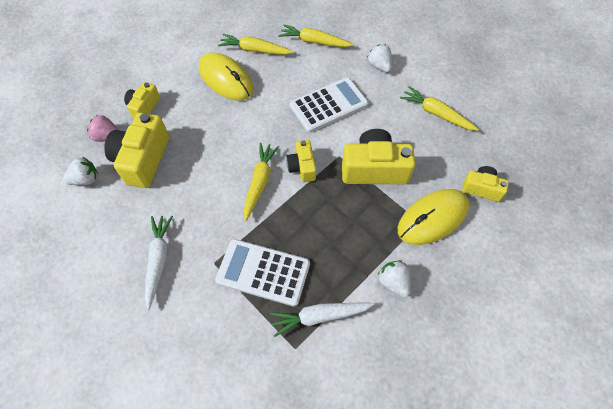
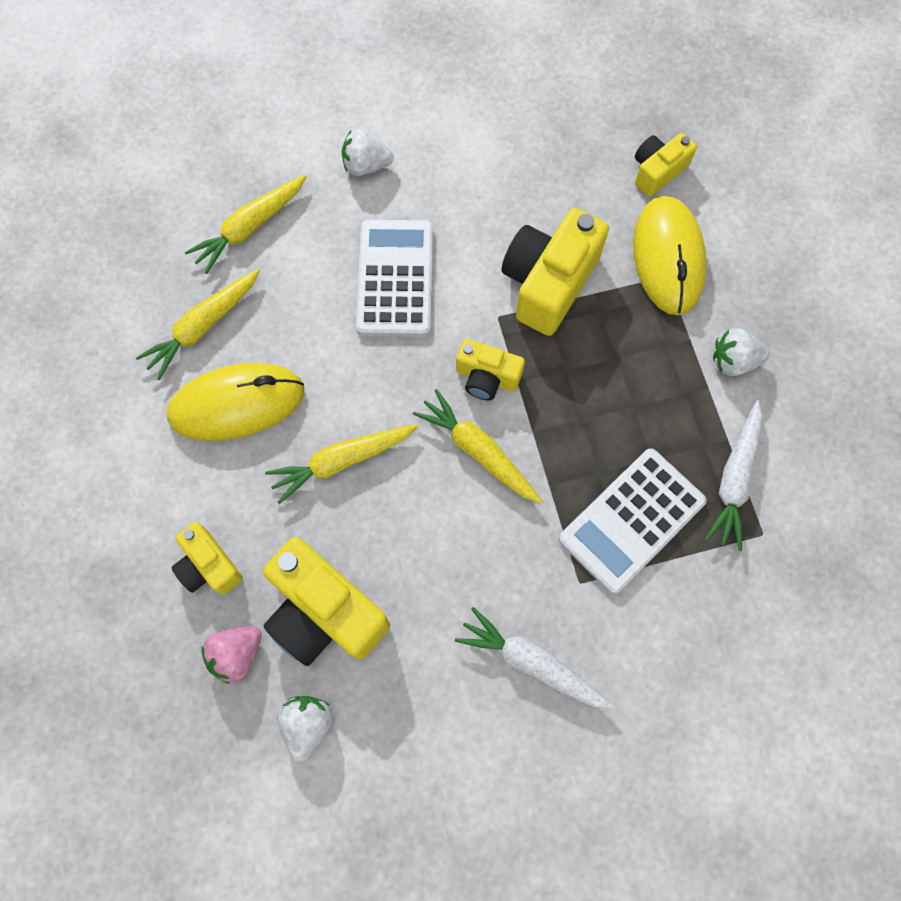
camera: 60 degrees left, 10 degrees up
(436, 113) = (504, 146): yellow carrot -> yellow carrot (342, 461)

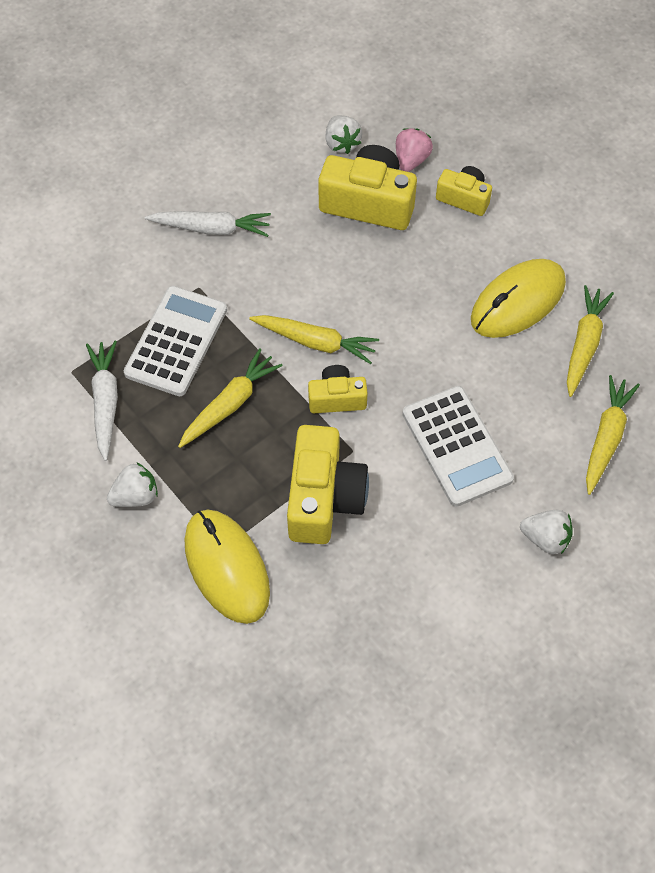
camera: 155 degrees right, 10 degrees down
(342, 461) = (414, 295): yellow carrot -> yellow carrot (230, 404)
(366, 166) = (545, 538): white strawberry -> white strawberry turned 45 degrees clockwise
(657, 171) = (270, 654): yellow camera -> none

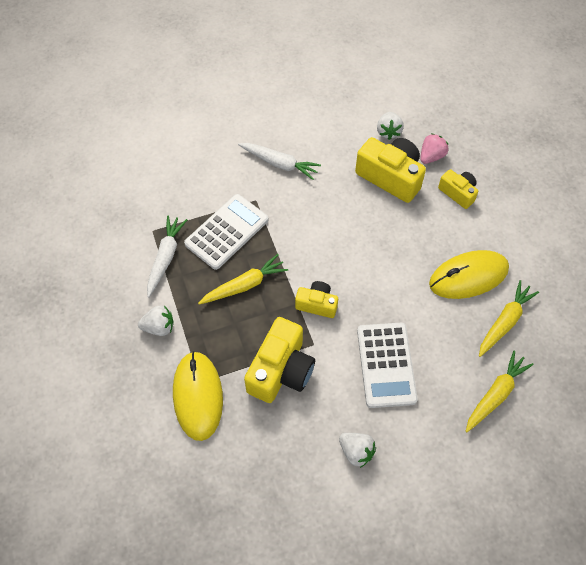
camera: 20 degrees right, 0 degrees up
(315, 342) = (318, 261): yellow carrot -> none
(545, 538) = (424, 452): white strawberry -> white strawberry (356, 451)

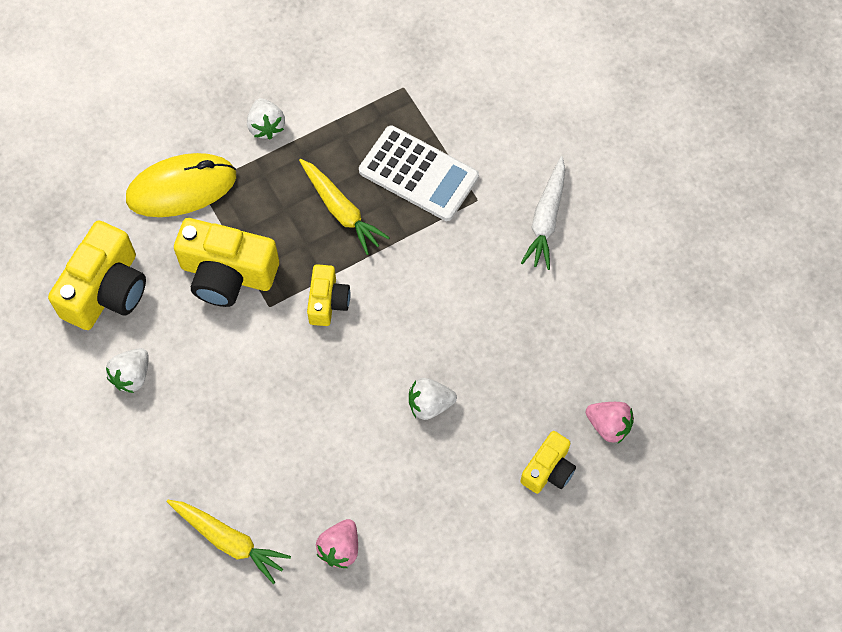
camera: 80 degrees right, 5 degrees up
(166, 257) = (366, 111): white carrot -> none
(386, 365) = (252, 398): white calculator -> none
(388, 132) = (641, 359): white strawberry -> white strawberry (430, 404)
(390, 177) = (556, 371): yellow camera -> yellow camera (106, 290)
(468, 276) = (405, 494): yellow mouse -> none
(505, 322) = (340, 548): yellow carrot -> pink strawberry

